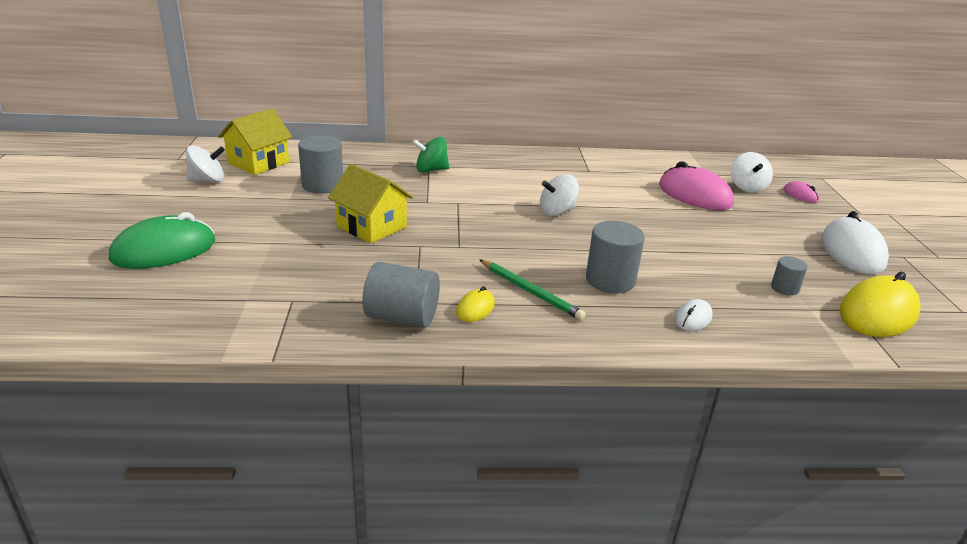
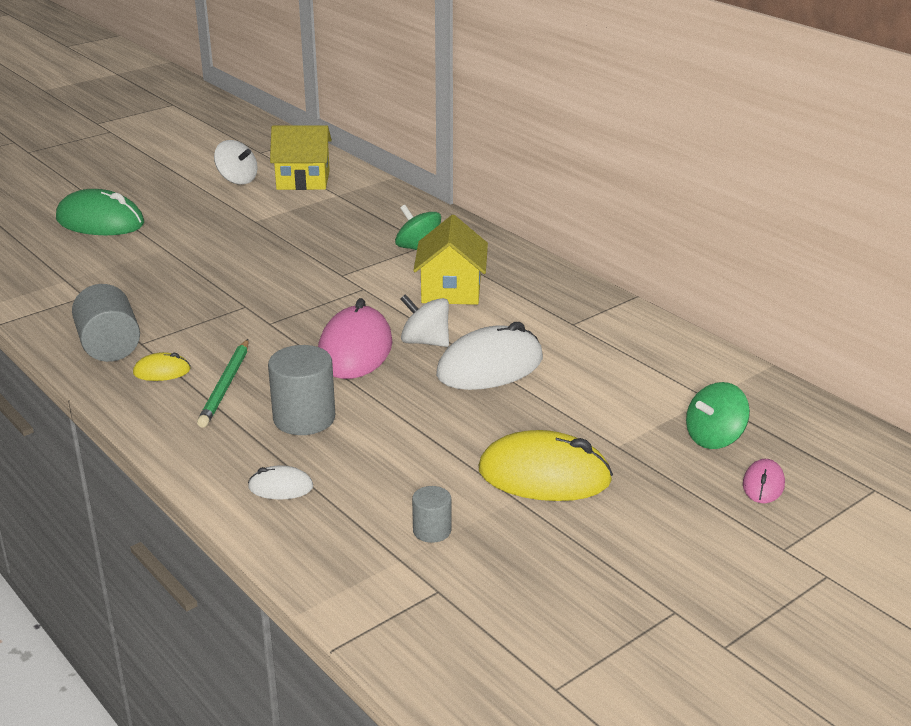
camera: 55 degrees right, 0 degrees up
(323, 185) = (301, 221): grey cylinder -> none
(371, 226) = (251, 273): yellow house -> yellow house (451, 290)
(694, 195) = (618, 408): pink mouse -> pink mouse (355, 350)
(747, 187) = (714, 438): white spinning top -> green spinning top
(852, 251) = (622, 563): white mouse -> white mouse (490, 367)
(878, 313) = (454, 613): yellow mouse -> yellow mouse (544, 475)

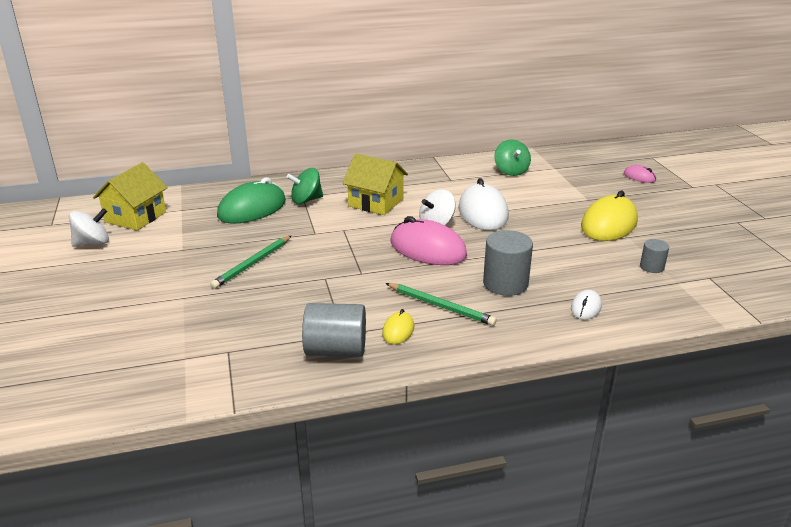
camera: 65 degrees left, 0 degrees up
(100, 221) = (82, 322): green mouse -> green mouse (252, 209)
(249, 261) = (252, 264): none -> green pencil
(714, 438) = (593, 176): green spinning top -> green spinning top (511, 171)

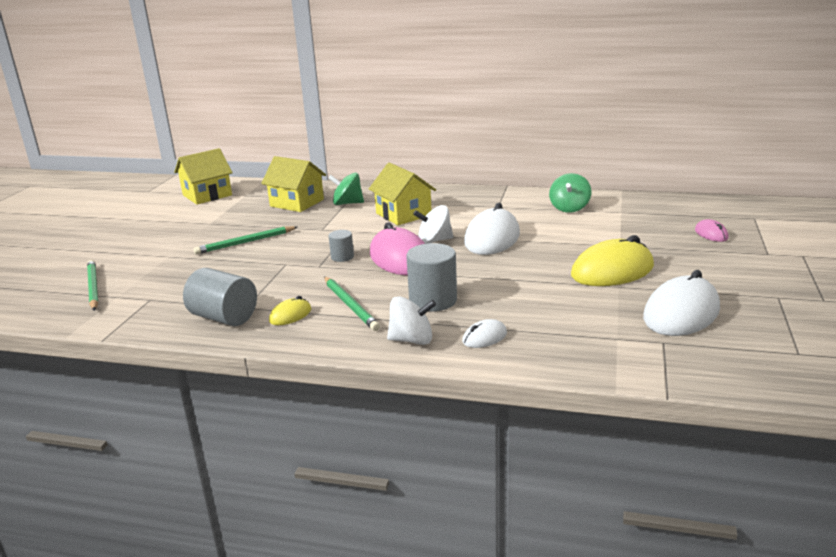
camera: 30 degrees right, 5 degrees down
(92, 243) = (157, 208): white spinning top -> white spinning top (412, 340)
(140, 355) = (93, 287): none -> green pencil
(252, 209) = (297, 203): green mouse -> yellow house
(651, 267) = (607, 318): grey cylinder -> grey cylinder (342, 257)
(694, 250) = (681, 313): none -> white mouse

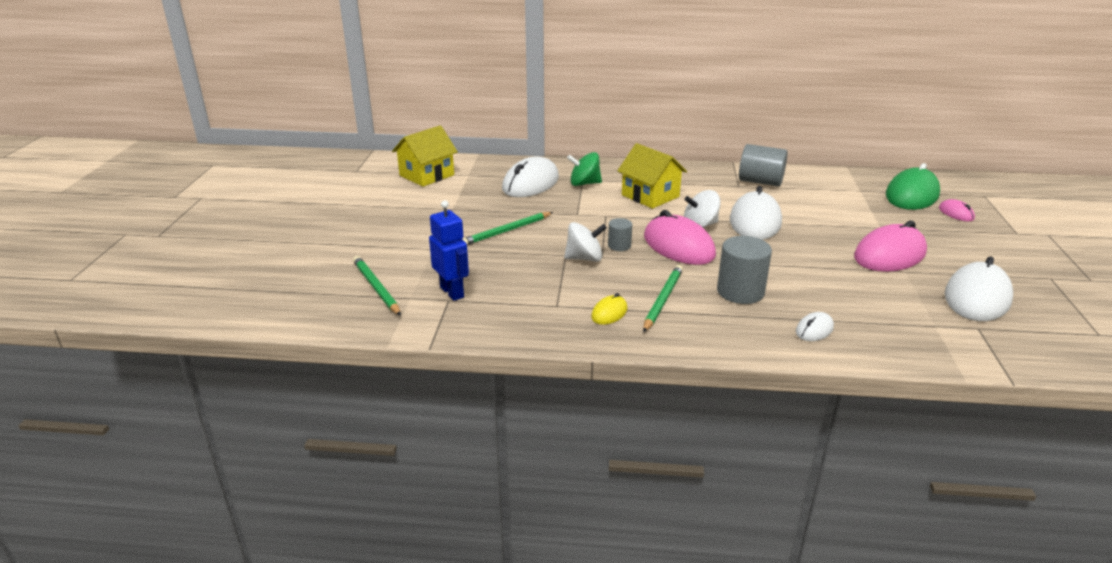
camera: 10 degrees left, 5 degrees up
(158, 293) = (452, 292): none -> blue robot
(224, 317) = (542, 318): grey cylinder -> grey cylinder (760, 182)
(297, 203) = (530, 183): yellow house -> white mouse
(350, 305) = (662, 300): green pencil -> green pencil turned 120 degrees counterclockwise
(412, 340) = (747, 335): white spinning top -> white spinning top (584, 258)
(569, 208) = (809, 187): green spinning top -> none
(612, 271) = (889, 255): yellow mouse -> pink mouse
(674, 217) = (911, 195): none -> green mouse

